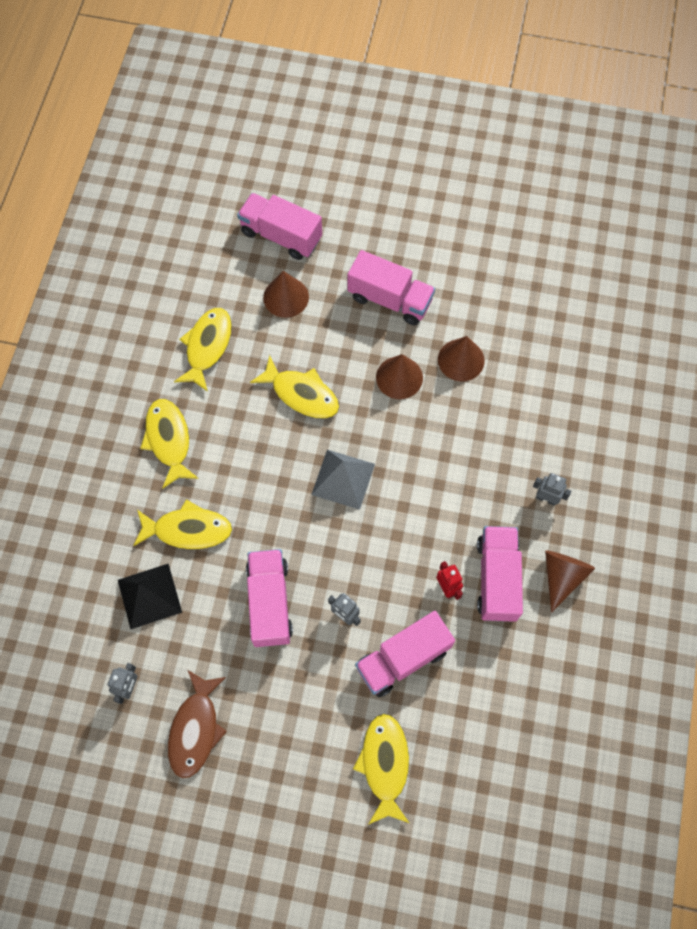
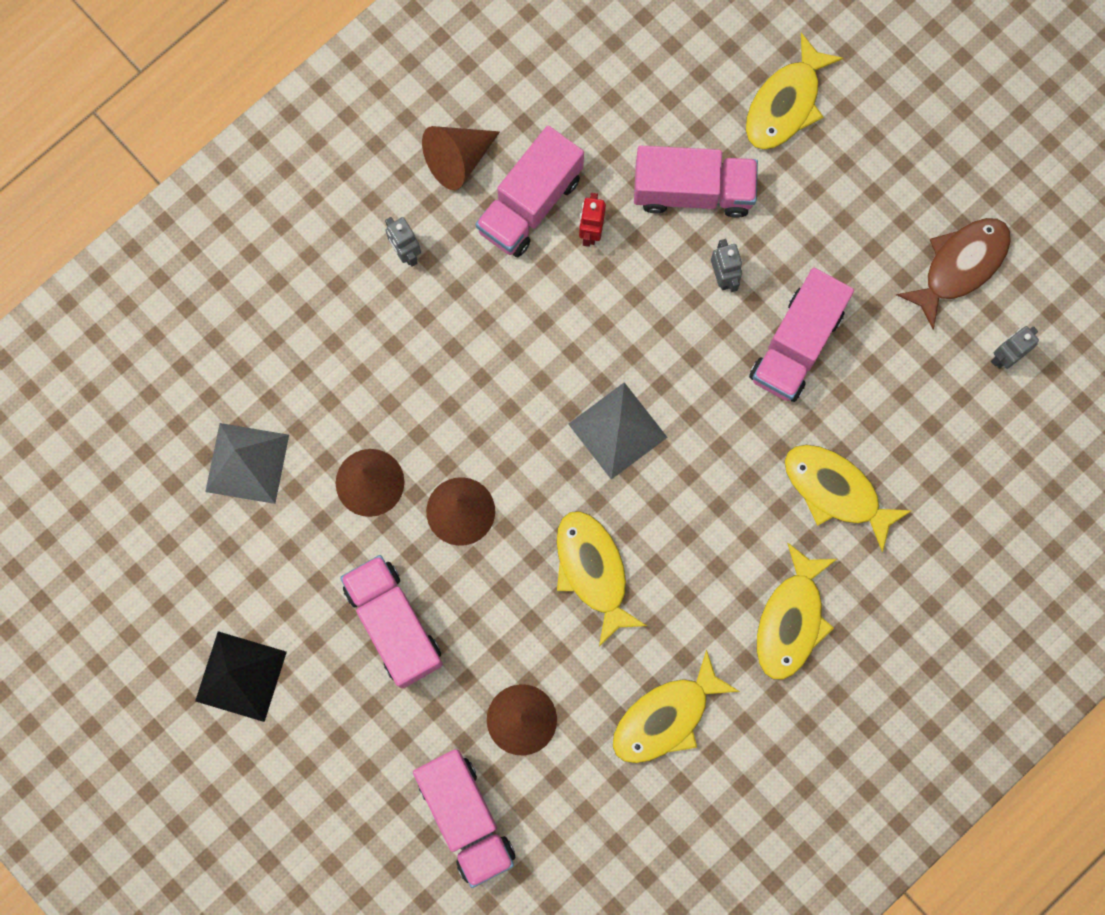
camera: 145 degrees left, 10 degrees up
(149, 595) = (925, 443): black pyramid -> black pyramid (240, 676)
(535, 327) = (247, 463): none -> grey pyramid

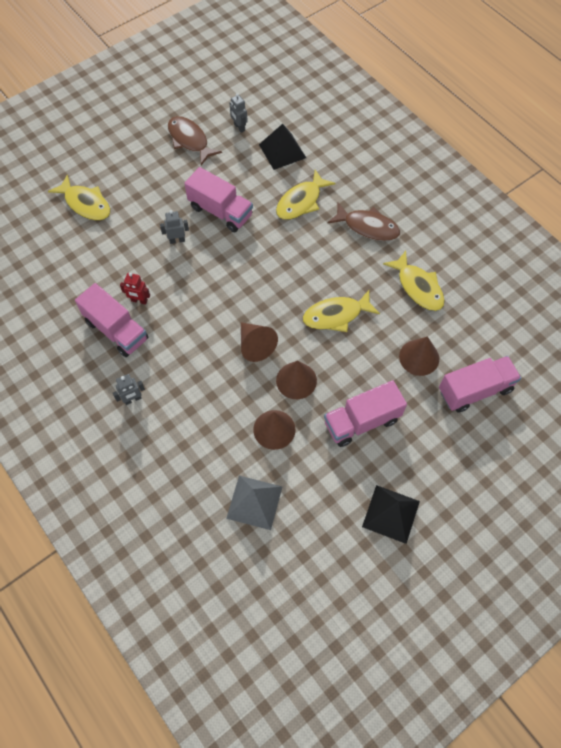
camera: 85 degrees left, 15 degrees down
(458, 159) = (80, 366): brown cone -> brown cone (255, 345)
(618, 430) = (257, 297): grey pyramid -> none
(693, 191) = (126, 250): pink truck -> none
(791, 620) = (367, 227): yellow fish -> brown fish
(956, 445) = (282, 151): none -> black pyramid

